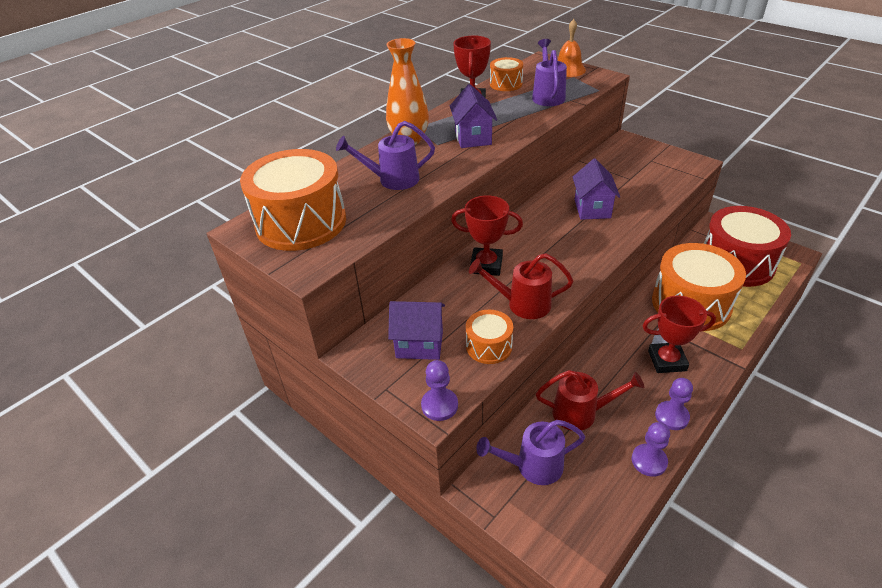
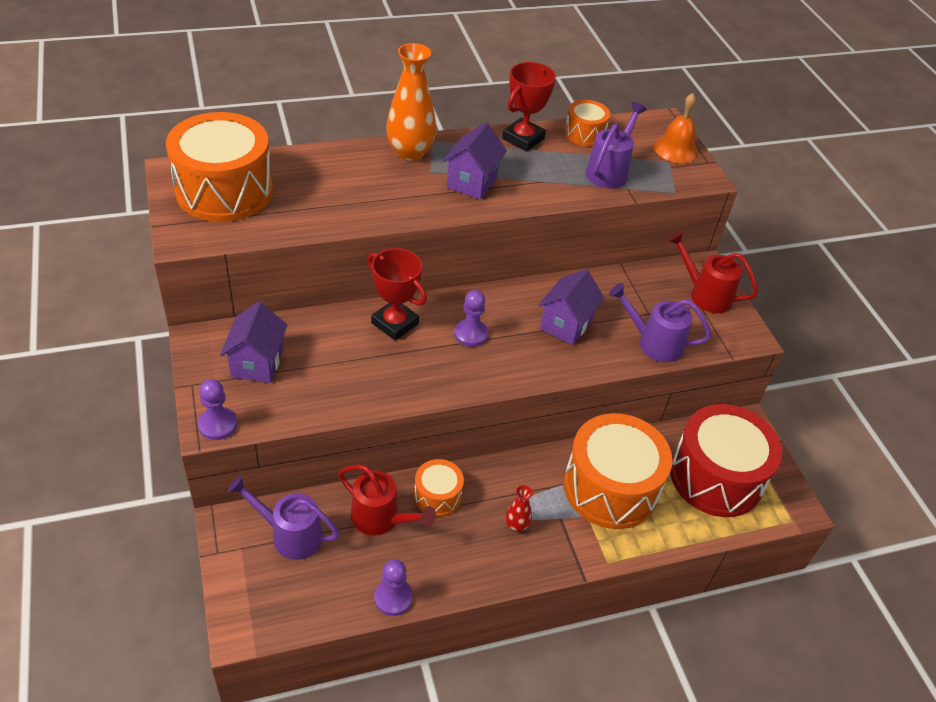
camera: 25 degrees right, 5 degrees up
(392, 180) = (345, 189): purple watering can -> purple watering can (653, 343)
(419, 344) = (257, 363): purple house -> purple house turned 60 degrees clockwise
(489, 346) = (311, 400): orange drum -> orange drum (437, 496)
(522, 304) = (384, 380): red watering can -> red watering can (705, 294)
(667, 361) = (516, 525): red trophy -> red vase
(671, 416) = (459, 576): purple pawn -> purple pawn (470, 334)

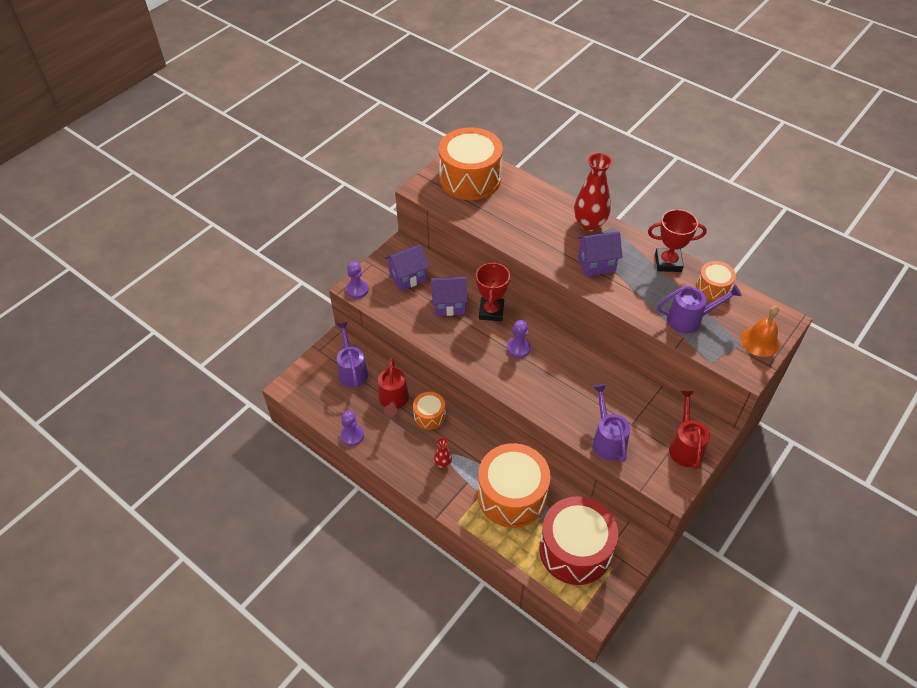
camera: 60 degrees right, 5 degrees up
(410, 152) = (589, 224): orange vase -> red vase
(566, 324) = (574, 387): purple house -> purple house (449, 305)

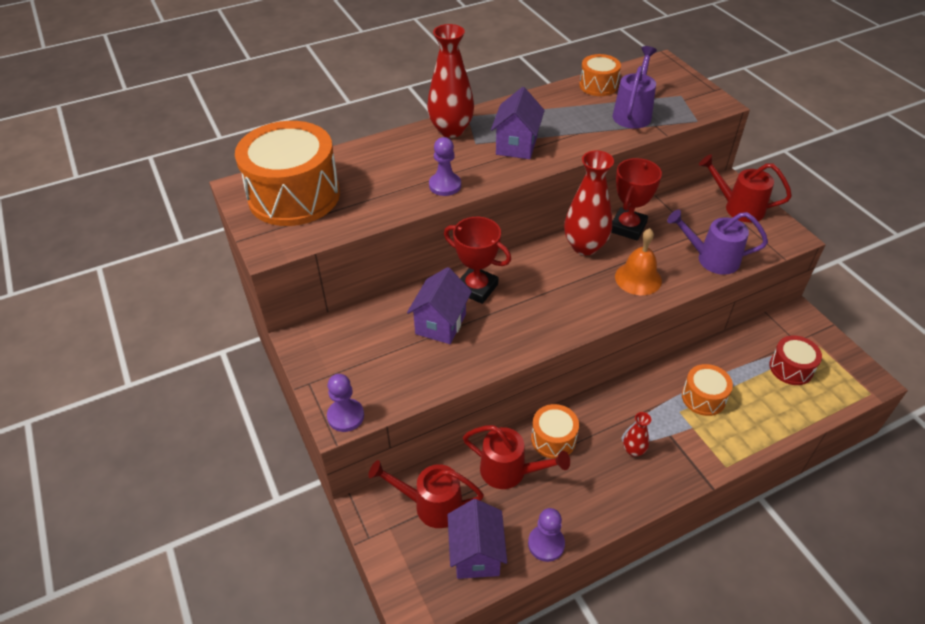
camera: 65 degrees left, 5 degrees down
(352, 370) = (431, 505): purple watering can -> red watering can
(408, 277) = (363, 350): purple house -> purple house (476, 554)
(512, 495) = (703, 397): orange drum -> orange drum, size x0.49
(518, 348) = (548, 284): purple pawn -> purple pawn (445, 185)
(570, 357) = (585, 246): none -> red vase
(575, 550) = (791, 368): red drum -> red drum, size x0.49
(668, 262) = (546, 99): red trophy -> red trophy (627, 227)
(760, 341) = (682, 84): orange bell -> orange bell (638, 278)

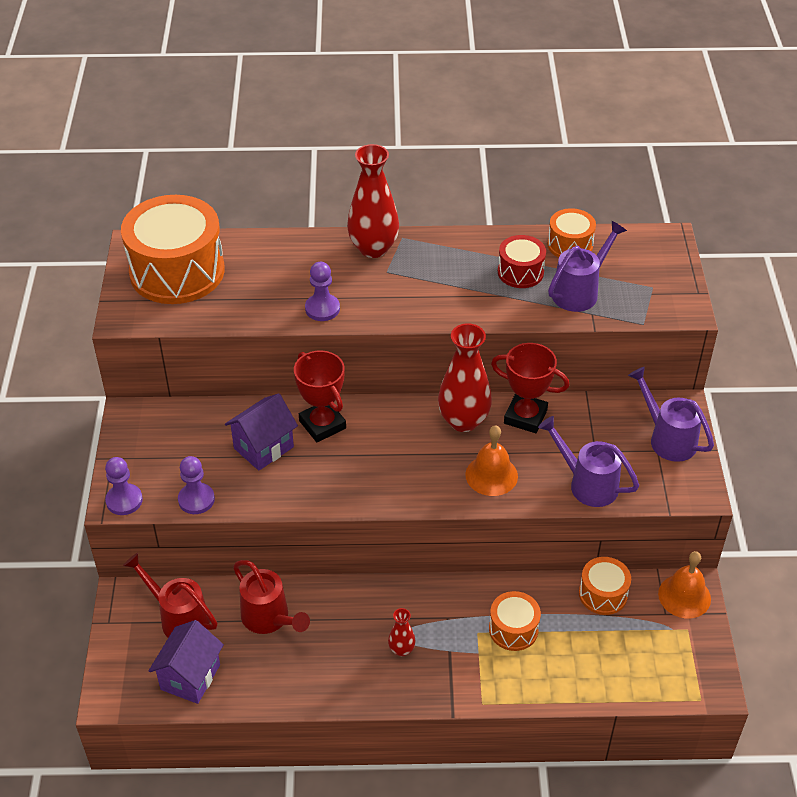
camera: 25 degrees right, 0 degrees up
(516, 145) = (425, 288): purple house -> none
(546, 544) = (257, 696): purple pawn -> purple pawn (196, 500)
(553, 439) = (332, 606): orange drum -> orange drum (603, 594)
(627, 227) = (525, 416): red trophy -> red trophy turned 60 degrees clockwise
(738, 208) = (667, 438): red watering can -> purple watering can
(791, 368) = (634, 638): red drum -> red drum (520, 272)
(798, 323) = (684, 596): none -> orange bell

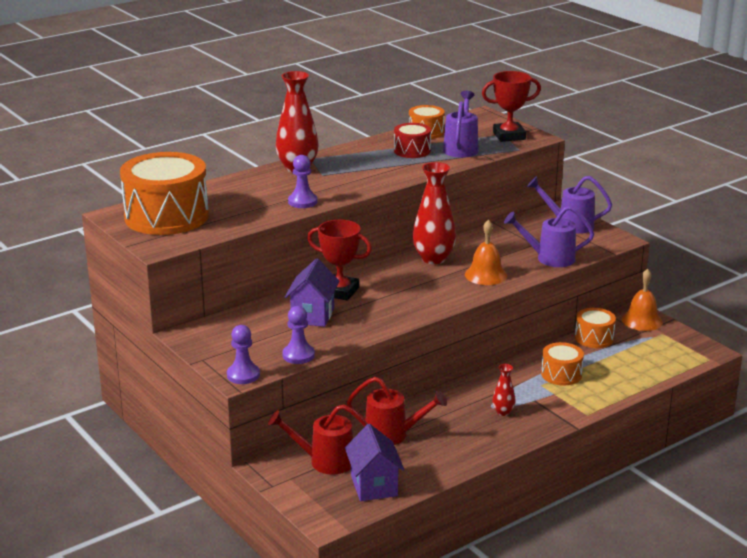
camera: 35 degrees left, 20 degrees down
(525, 416) = (471, 244): red trophy -> red trophy (509, 136)

